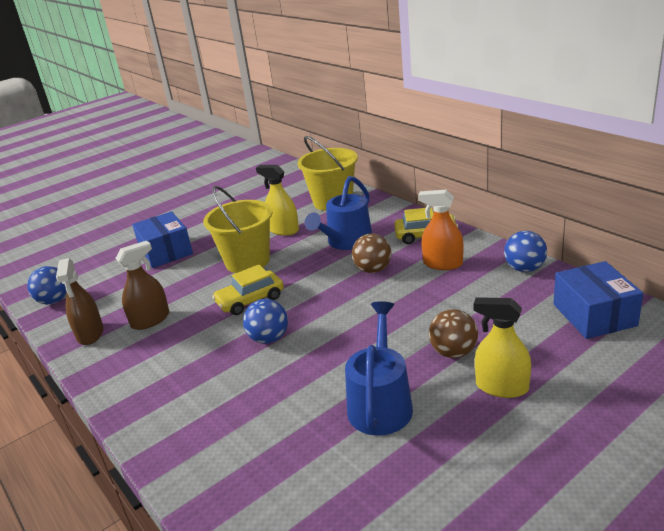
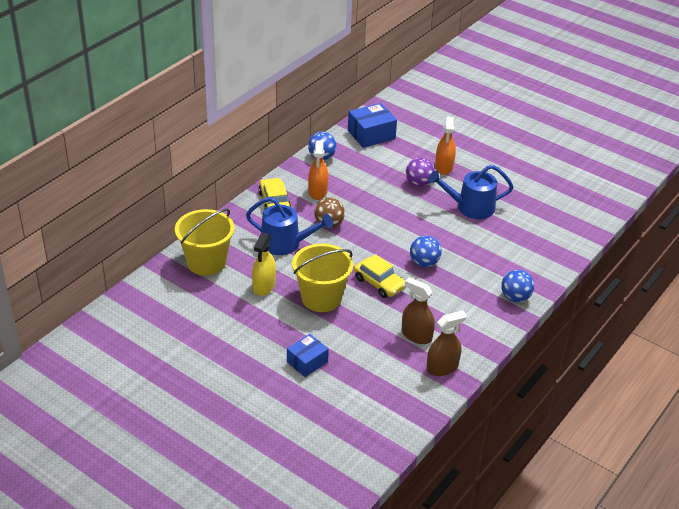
camera: 110 degrees left, 10 degrees up
(54, 301) = (401, 417): blue ball -> blue ball (515, 297)
(166, 251) = (307, 362): blue box -> blue box, size x0.66
(453, 352) = (418, 184): brown ball -> purple ball
(502, 387) = (444, 167): yellow spray bottle -> orange spray bottle

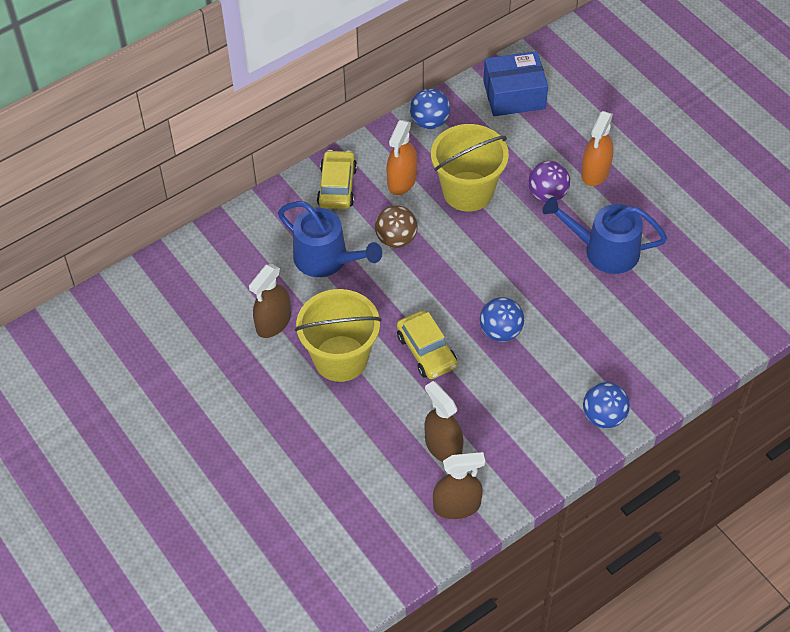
camera: 20 degrees right, 15 degrees up
(206, 262) = (213, 268): yellow bucket -> yellow bucket (468, 191)
(264, 286) = (273, 322): yellow spray bottle -> brown spray bottle
(307, 362) = (285, 454): blue box -> none

